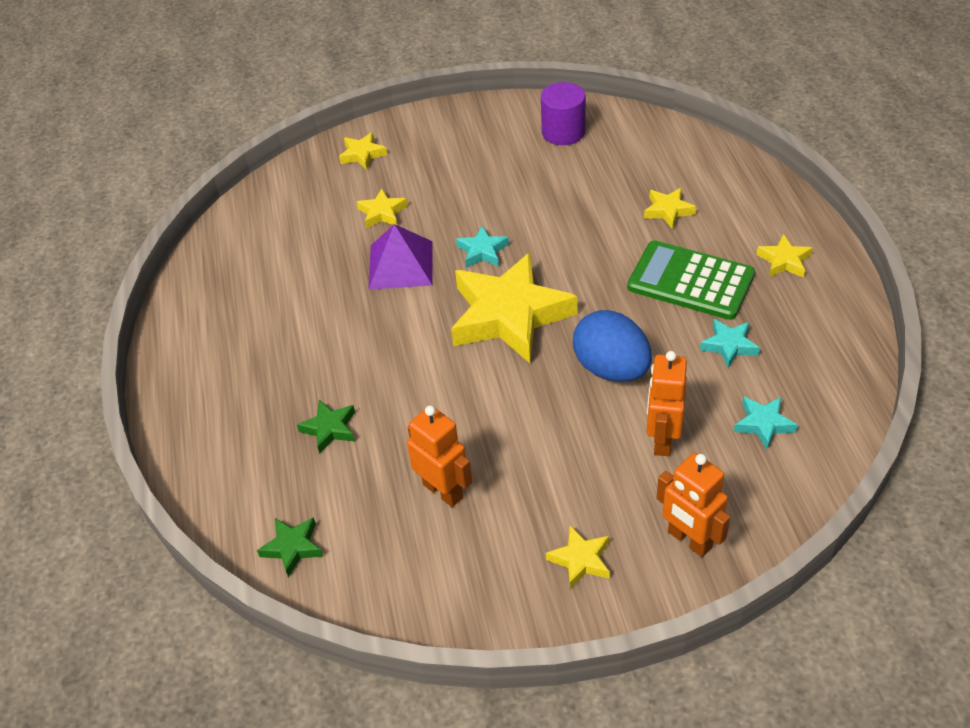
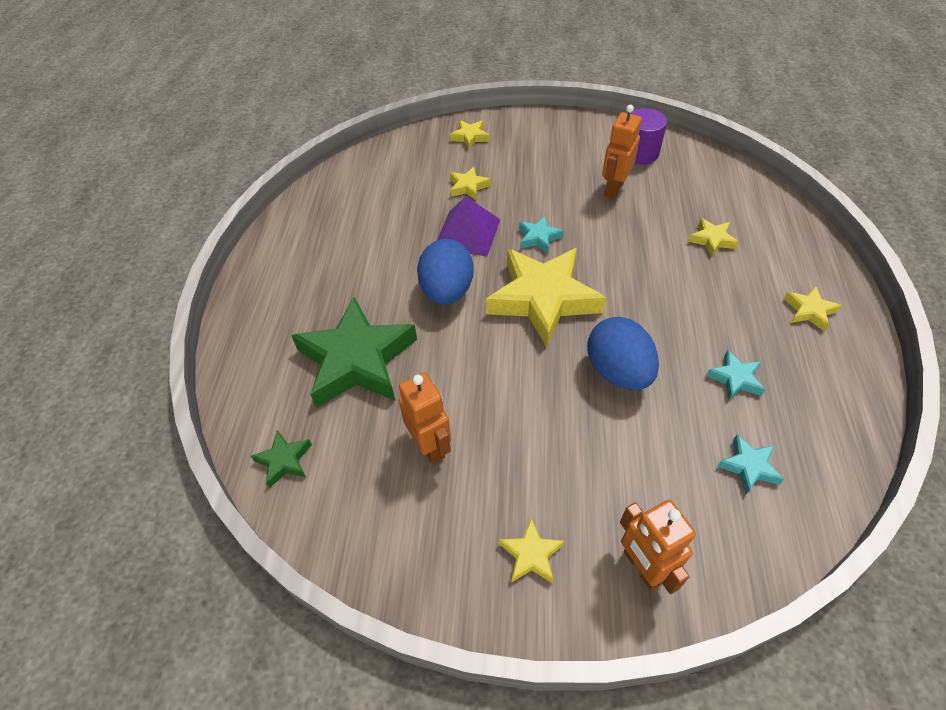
camera: 15 degrees right, 5 degrees up
(329, 429) = (357, 360): green star -> green star, size x2.32
(401, 333) = (447, 291): none -> blue egg
(662, 439) = (645, 454): orange robot -> orange robot (614, 188)
(690, 281) = (715, 308): green calculator -> none

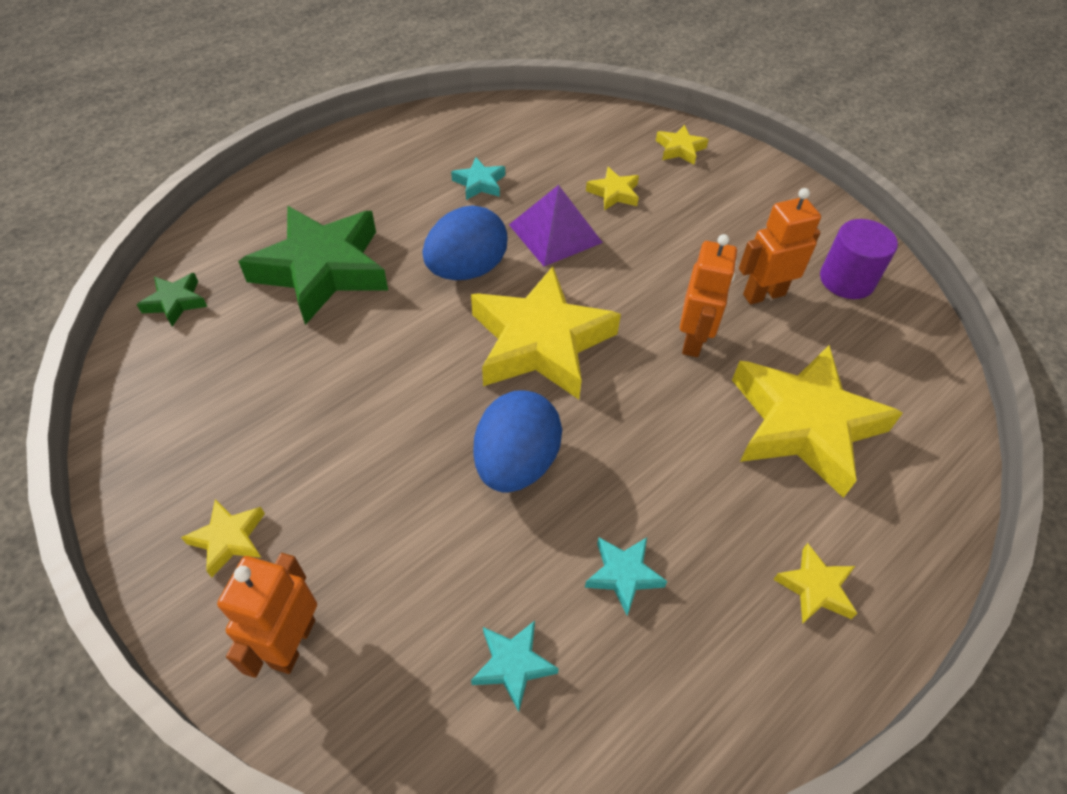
camera: 40 degrees right, 0 degrees up
(430, 446) = (280, 382): orange robot -> orange robot (693, 340)
(539, 237) = (616, 285): turquoise star -> turquoise star (479, 183)
(712, 240) = (804, 424): yellow star -> yellow star, size x2.32

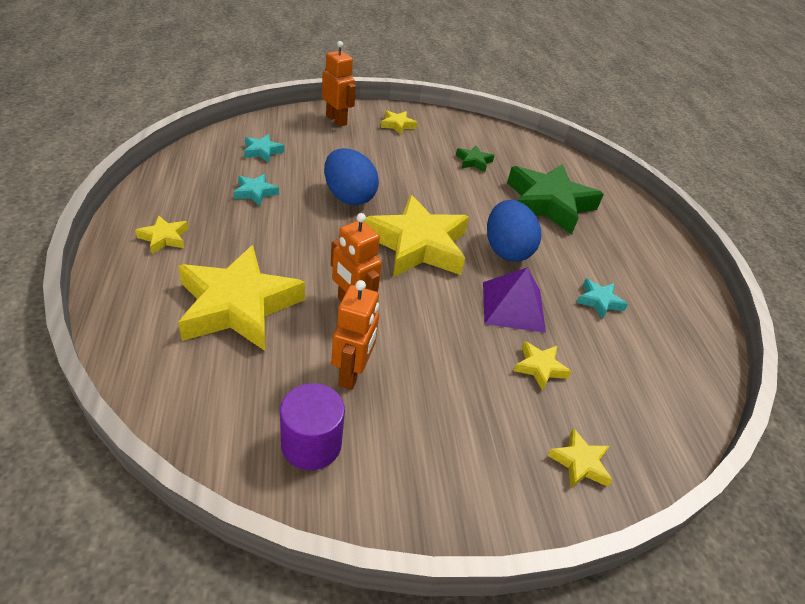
camera: 120 degrees right, 10 degrees down
(175, 302) = (556, 158): green star -> green star (473, 161)

